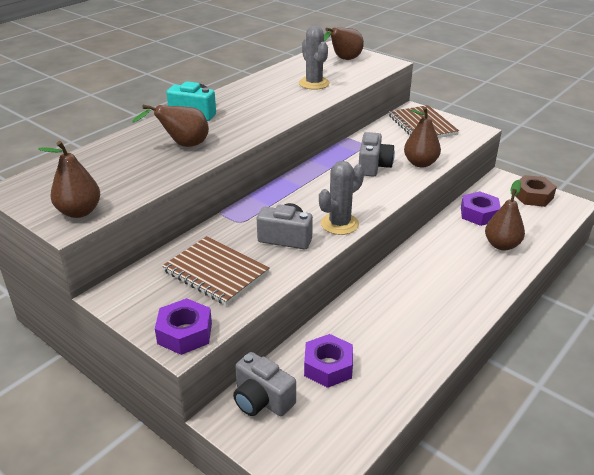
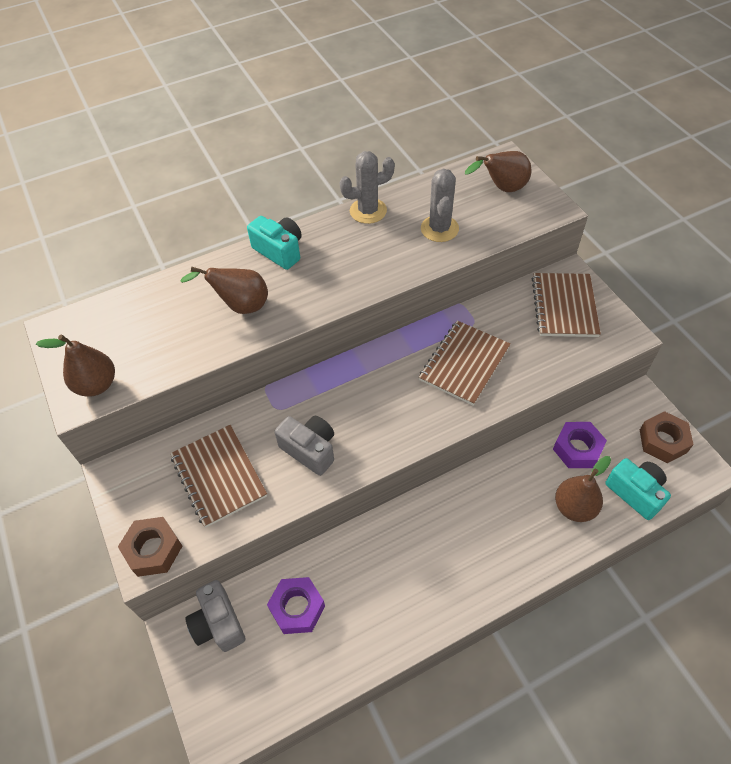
camera: 25 degrees right, 20 degrees up
(185, 333) = (153, 550): purple nut -> brown nut
(339, 224) = (375, 448): grey cactus -> grey cactus (368, 211)
(373, 166) = (464, 363): grey camera -> brown notebook
(420, 163) = (521, 375): brown pear -> none
(536, 226) = (635, 492): none -> turquoise camera

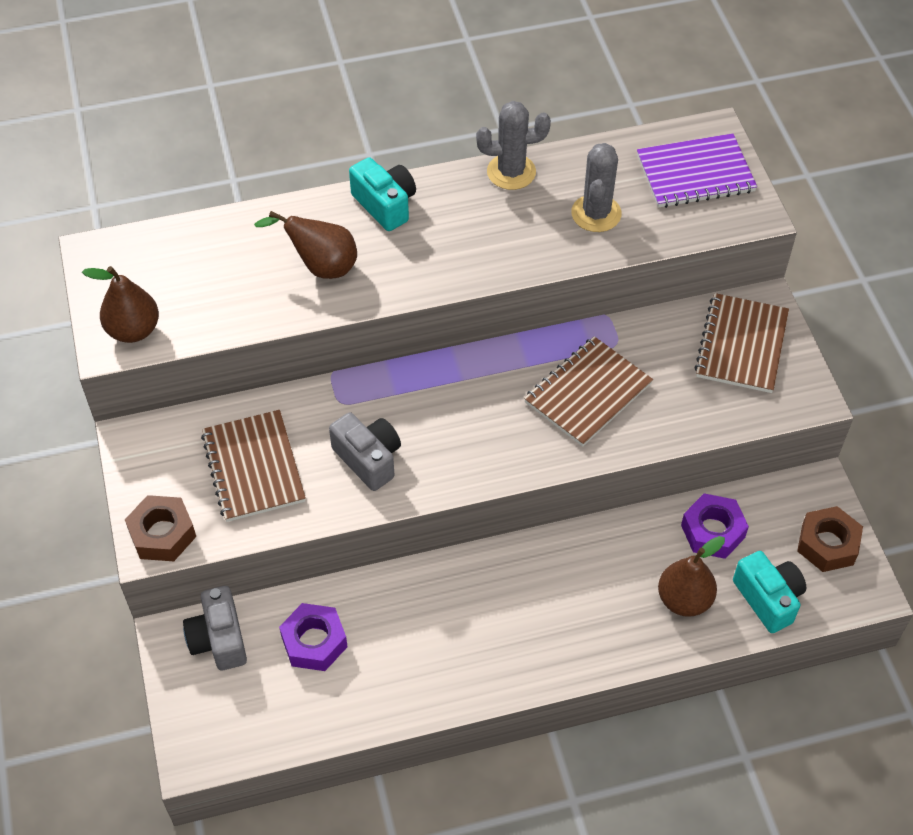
camera: 10 degrees right, 0 degrees up
(502, 188) = (695, 173): brown pear -> purple notebook

